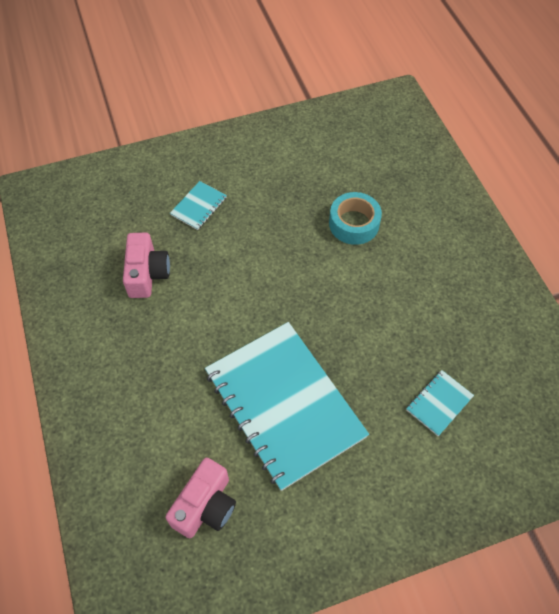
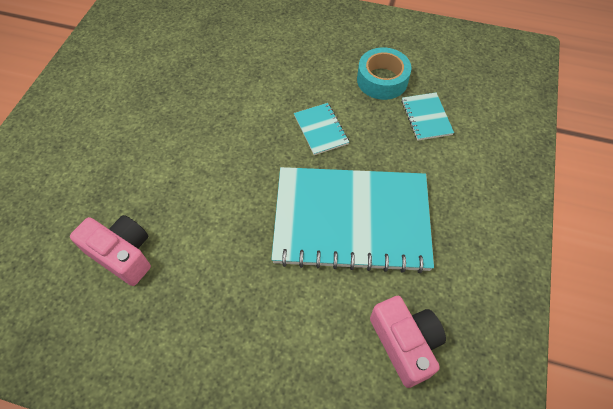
camera: 55 degrees left, 0 degrees up
(199, 206) = (94, 168): turquoise notebook -> turquoise notebook (321, 130)
(354, 224) = (226, 72): turquoise tape -> turquoise tape (382, 80)

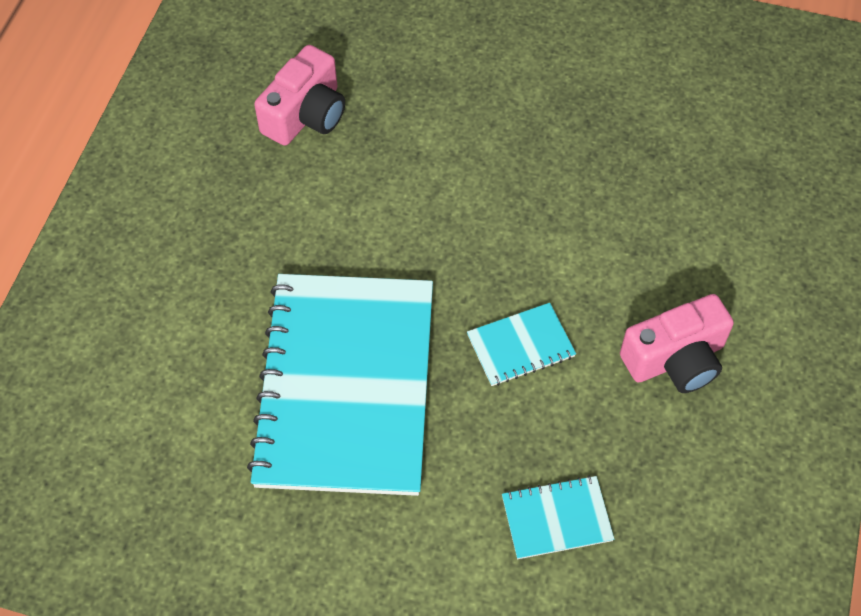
camera: 90 degrees right, 0 degrees up
(382, 80) = (643, 450): turquoise tape -> none
(405, 343) = (151, 443): pink camera -> pink camera (675, 359)

